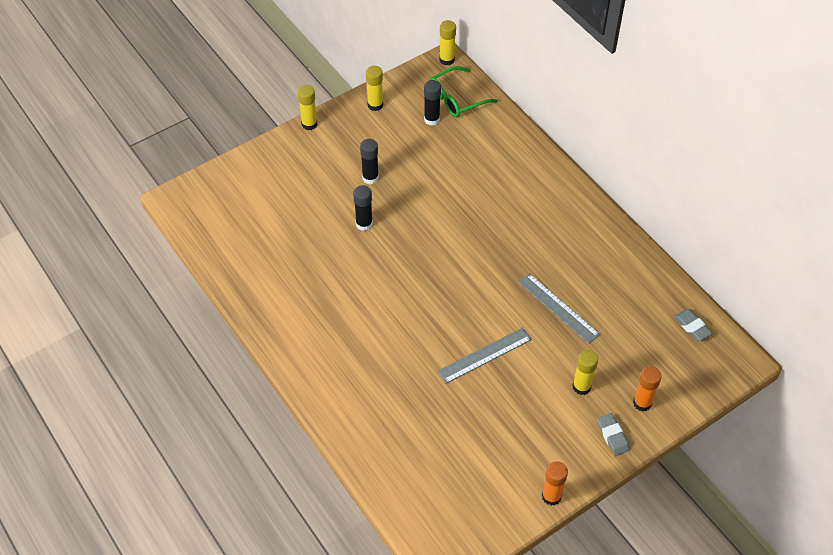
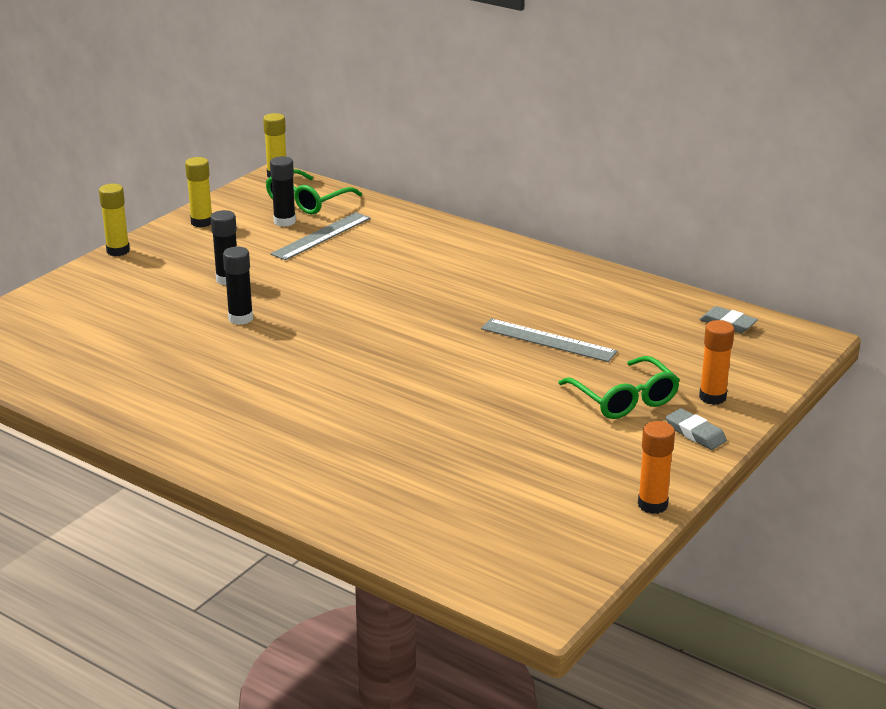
camera: 20 degrees left, 25 degrees down
(484, 355) = (477, 398): grey ruler -> grey ruler (321, 236)
(581, 386) = (624, 399): yellow glue stick -> green glasses

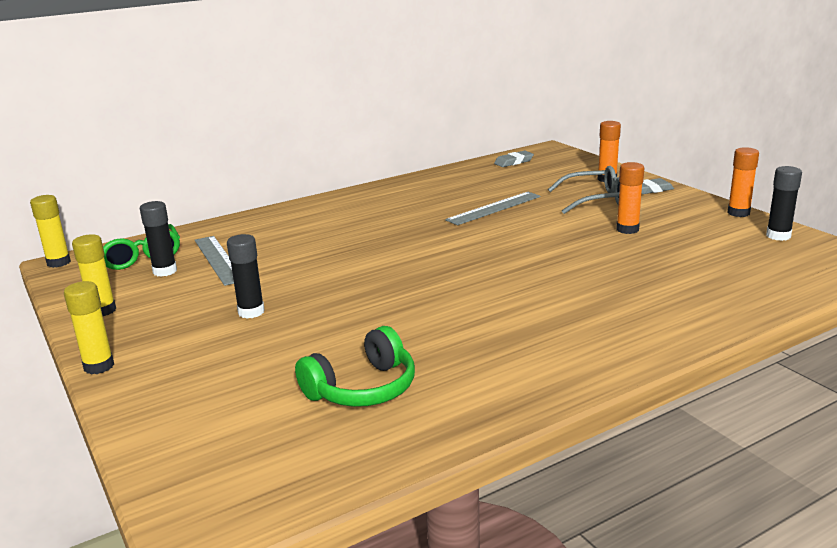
camera: 65 degrees left, 5 degrees down
(124, 357) = (362, 388): none -> green headphones
(240, 318) = (341, 315): black glue stick -> black glue stick (778, 236)
(538, 432) = (627, 229): none -> orange glue stick
(624, 399) = (595, 200): green glasses -> grey glasses

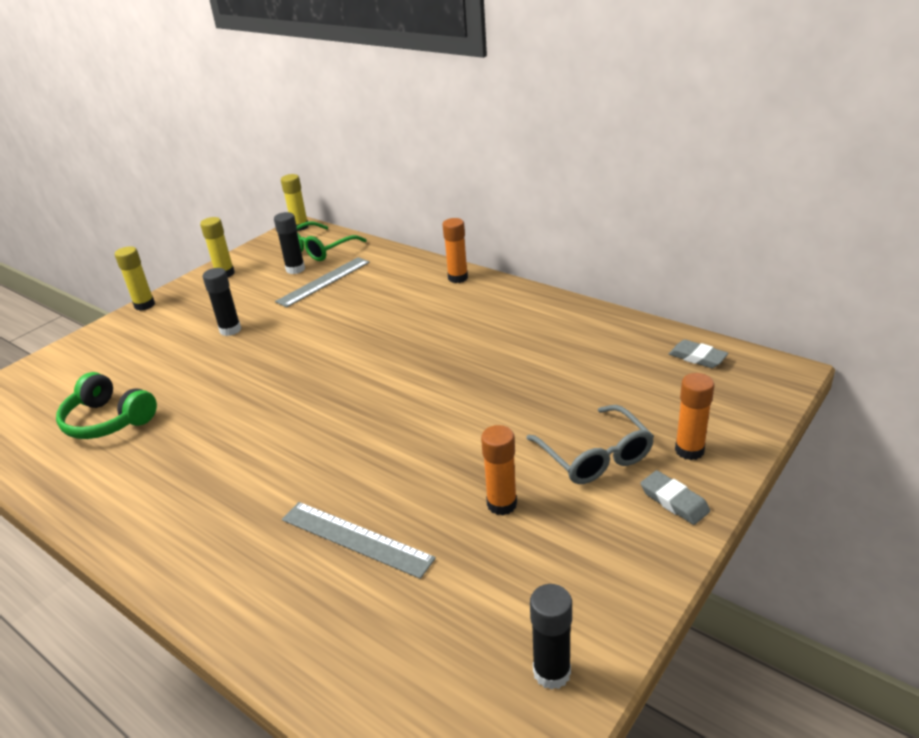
camera: 70 degrees right, 10 degrees up
(494, 208) = (519, 384): grey ruler -> grey ruler (356, 538)
(738, 213) = (630, 614): orange glue stick -> orange glue stick (458, 278)

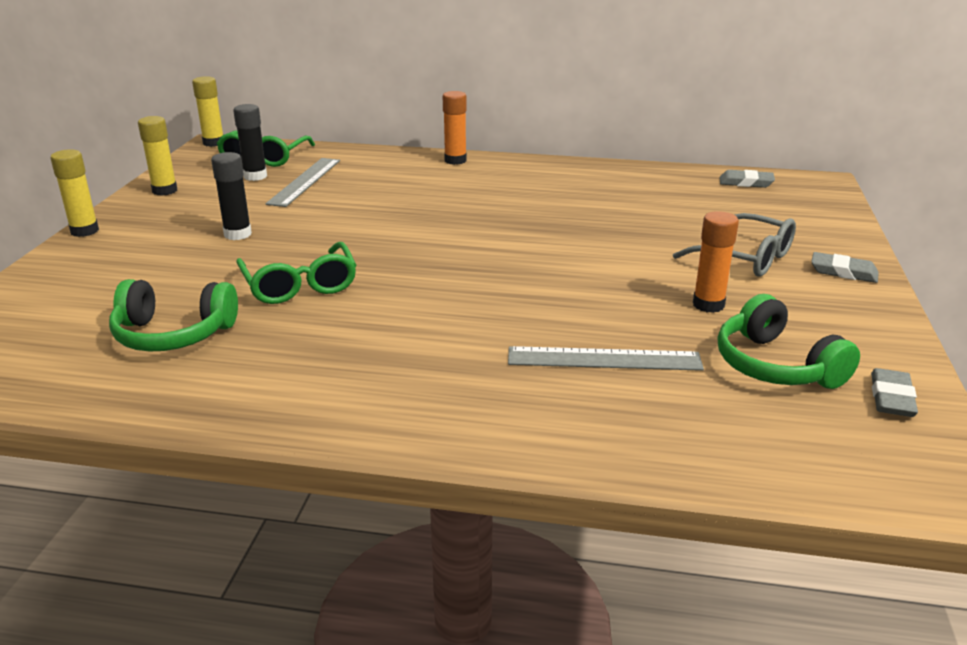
camera: 30 degrees left, 5 degrees down
(222, 394) = (300, 285): none -> green glasses
(486, 595) = (775, 366): none -> green headphones
(551, 672) = (891, 398): black glue stick -> grey eraser
(689, 450) = (814, 240): orange glue stick -> none

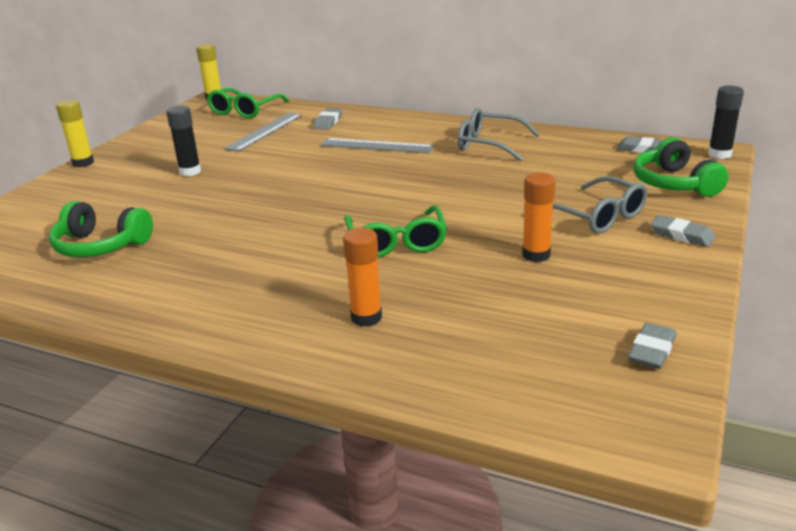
camera: 15 degrees right, 0 degrees up
(165, 191) = (156, 134): yellow glue stick -> none
(255, 176) = (229, 126): black glue stick -> black glue stick (719, 154)
(300, 285) = (212, 215): green glasses -> green glasses (396, 242)
(377, 167) = (328, 122): none -> grey eraser
(455, 160) = (395, 119): orange glue stick -> orange glue stick (366, 317)
(580, 185) = (489, 144): none -> grey glasses
(604, 359) = (416, 293): grey ruler -> grey ruler (376, 146)
(775, 366) = (562, 312): green headphones -> green headphones (674, 183)

